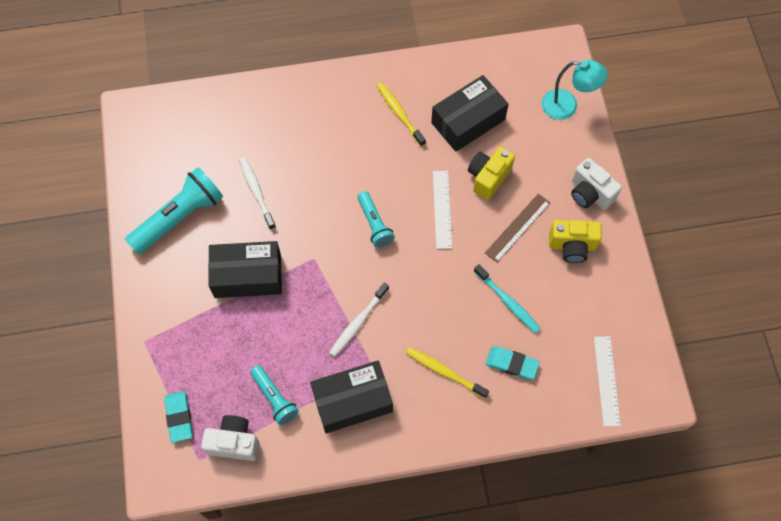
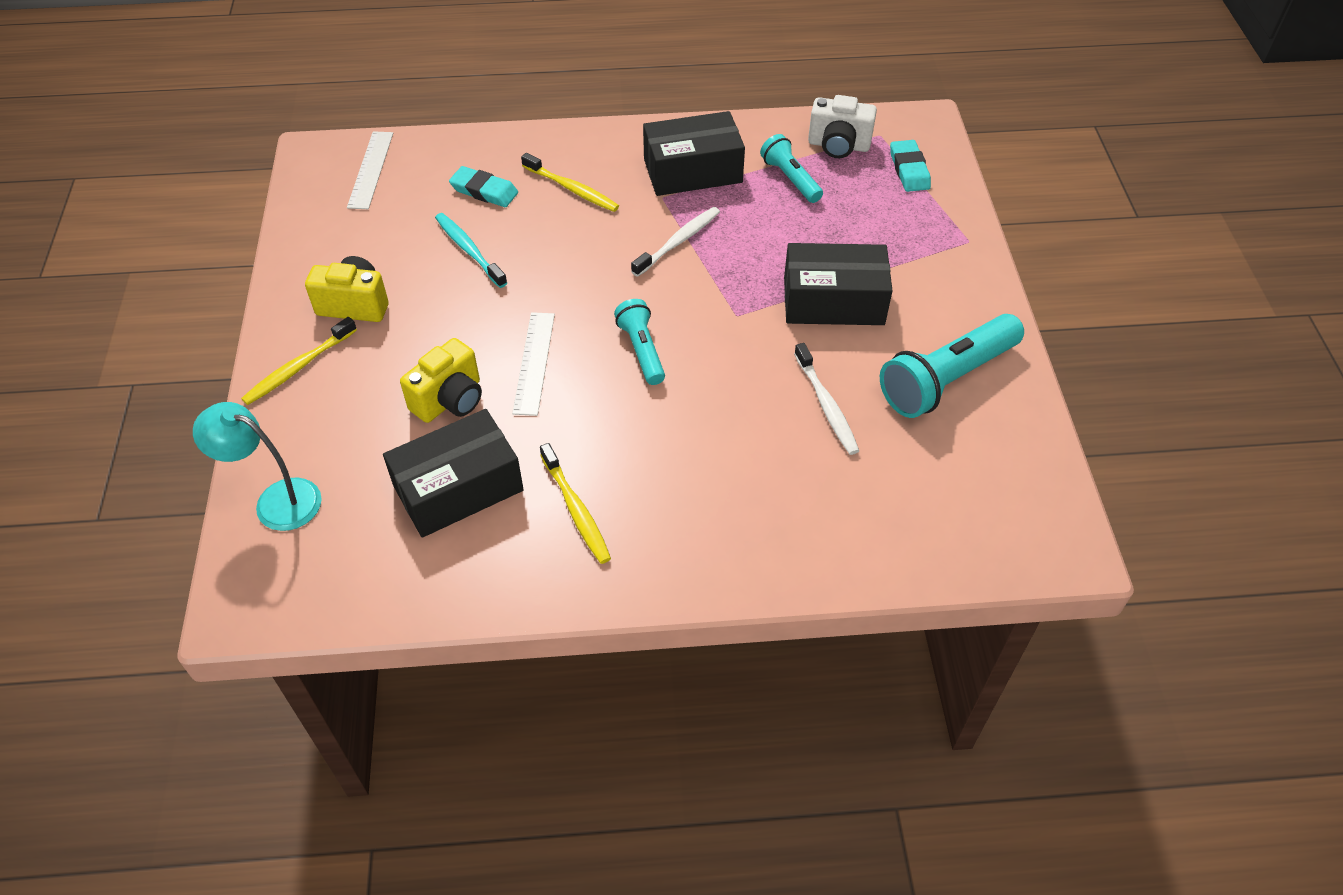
camera: 175 degrees left, 15 degrees down
(518, 228) = (426, 332): brown ruler -> none
(590, 193) = (298, 367): white camera -> yellow toothbrush

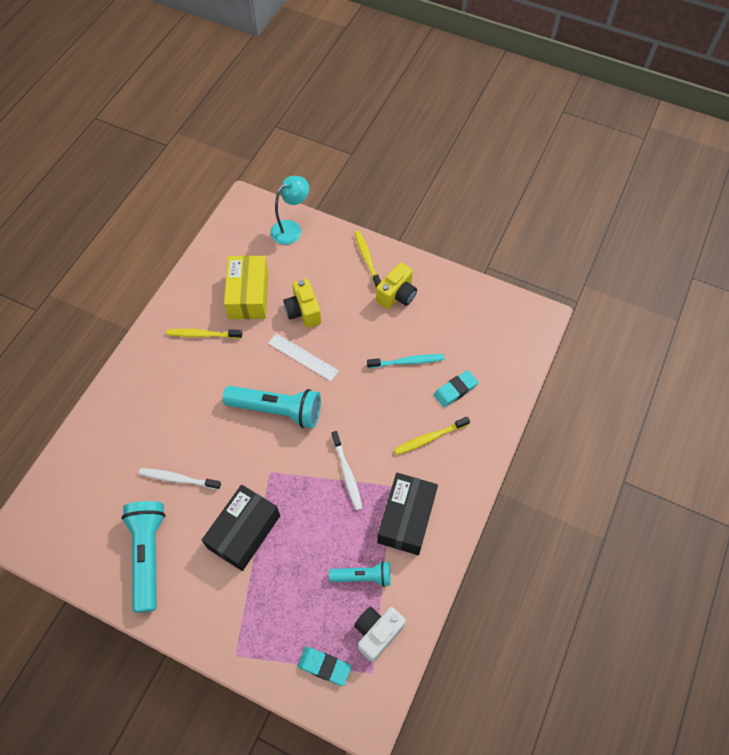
camera: 120 degrees right, 10 degrees up
(370, 169) = (509, 339): white ruler -> none
(458, 488) = (248, 295): black box -> yellow box
(642, 350) = (277, 410): turquoise flashlight -> turquoise flashlight, size x1.73

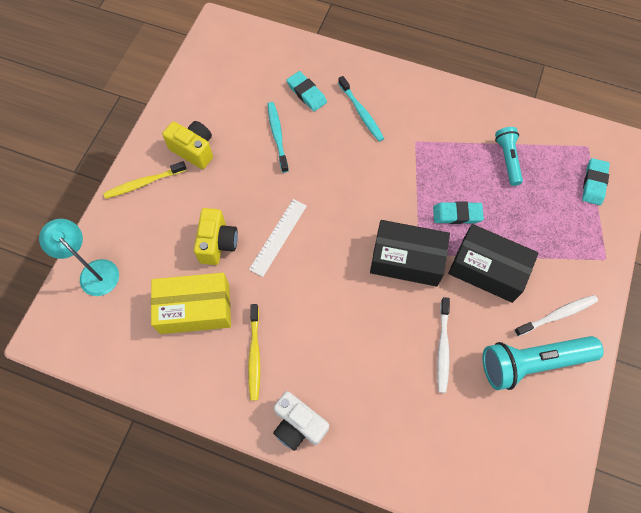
camera: 95 degrees left, 5 degrees up
(277, 410) = (347, 255): turquoise flashlight -> none
(303, 311) = (217, 243): yellow camera -> yellow camera turned 60 degrees counterclockwise
(305, 513) = (457, 214): none -> turquoise eraser
(347, 473) = (409, 181): white toothbrush -> white toothbrush (557, 315)
(377, 633) = (554, 144): white camera -> white camera (298, 425)
(406, 518) = (445, 128): black box -> black box (406, 259)
(429, 438) = (361, 113): yellow toothbrush -> turquoise toothbrush

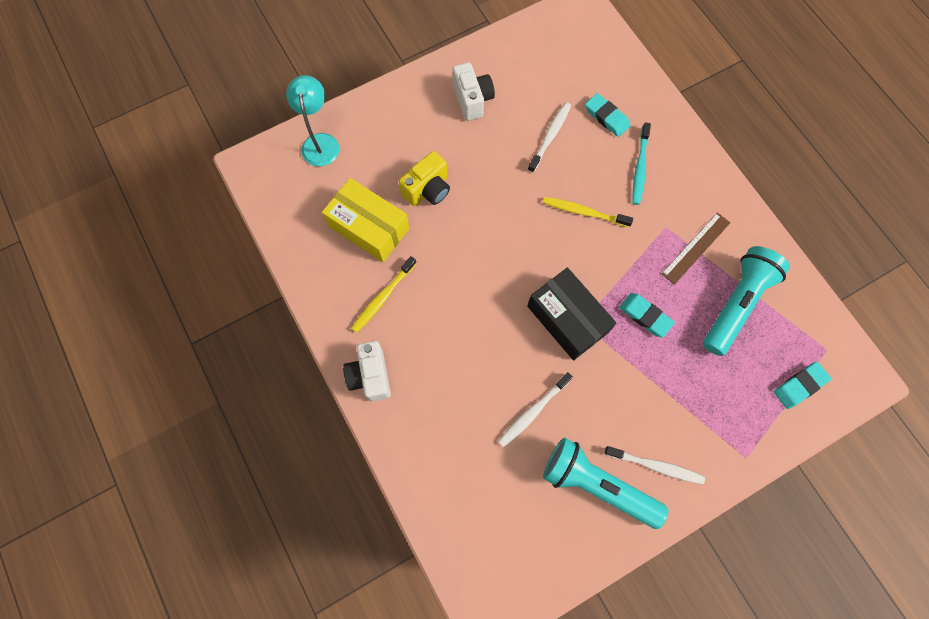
camera: 40 degrees right, 5 degrees up
(144, 183) = (412, 99): yellow toothbrush -> yellow toothbrush (584, 212)
(194, 150) = (472, 100): yellow camera -> white camera
(277, 136) = (550, 136): turquoise toothbrush -> white toothbrush
(278, 237) = (479, 220): white ruler -> none
(306, 93) = (606, 117): turquoise eraser -> turquoise eraser turned 45 degrees counterclockwise
(448, 141) = (695, 248): none -> brown ruler
(487, 269) = (629, 381): black box -> none
(507, 159) = (736, 304): turquoise flashlight -> turquoise flashlight, size x1.73

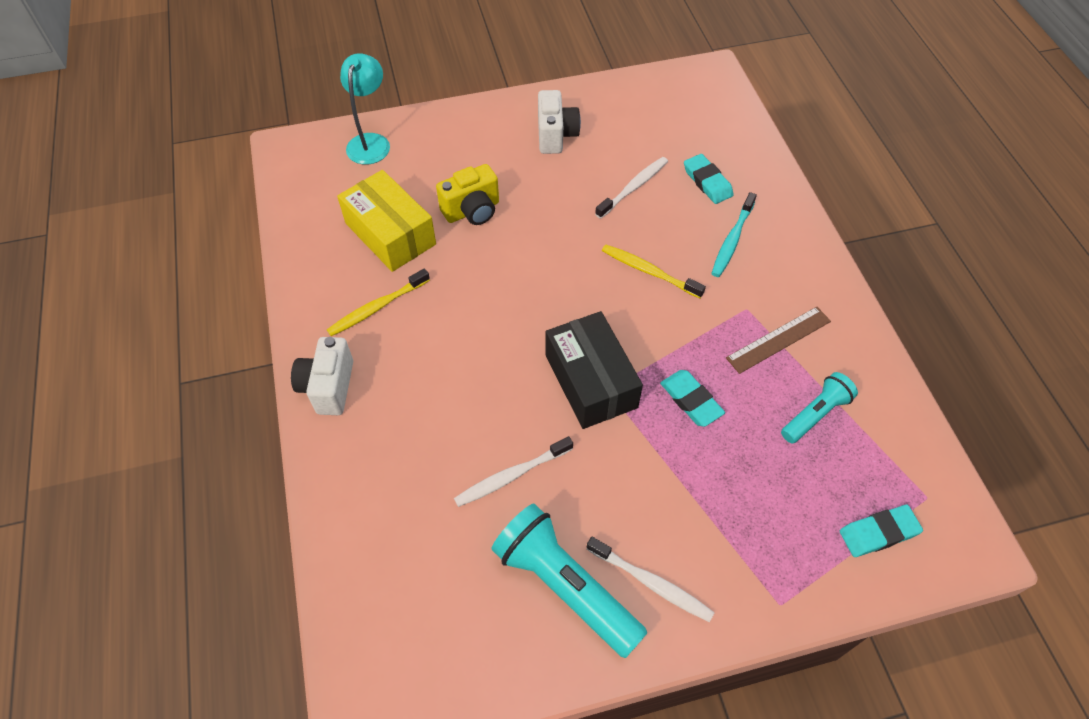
camera: 15 degrees right, 15 degrees down
(736, 304) = (815, 414): turquoise flashlight -> turquoise flashlight, size x0.58

